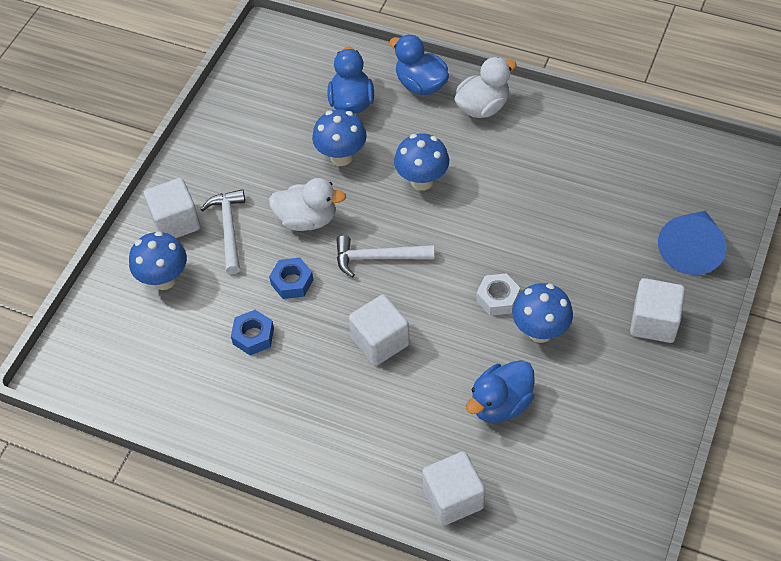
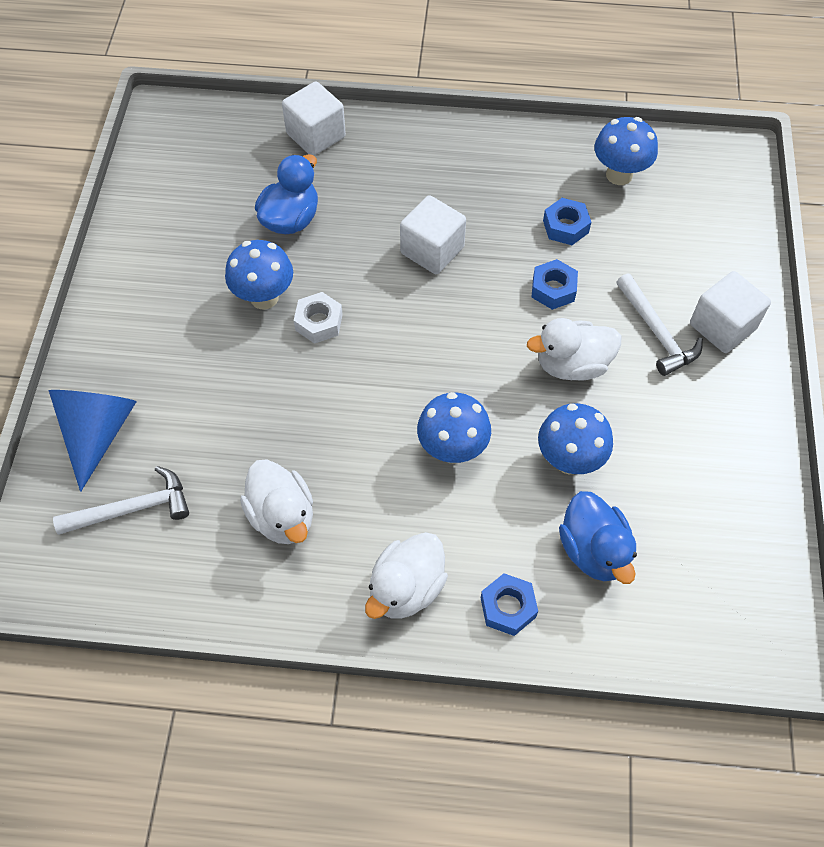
camera: 160 degrees right, 5 degrees up
(164, 279) = (693, 261): blue mushroom -> blue mushroom (619, 175)
(378, 258) = (469, 338): white hammer -> white hammer (132, 509)
(421, 84) = (508, 607): blue duck -> blue nut
(557, 164) = (282, 516): none -> white duck
(654, 322) = (139, 335): white cube -> none

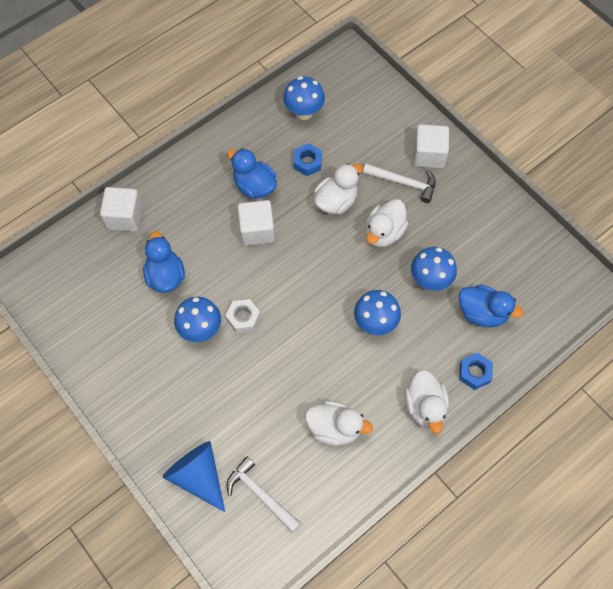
camera: 45 degrees left, 5 degrees up
(132, 509) = (260, 494): white hammer -> white hammer turned 75 degrees counterclockwise
(479, 206) = (254, 186): none -> blue duck
(553, 289) = (336, 201): blue nut -> white duck

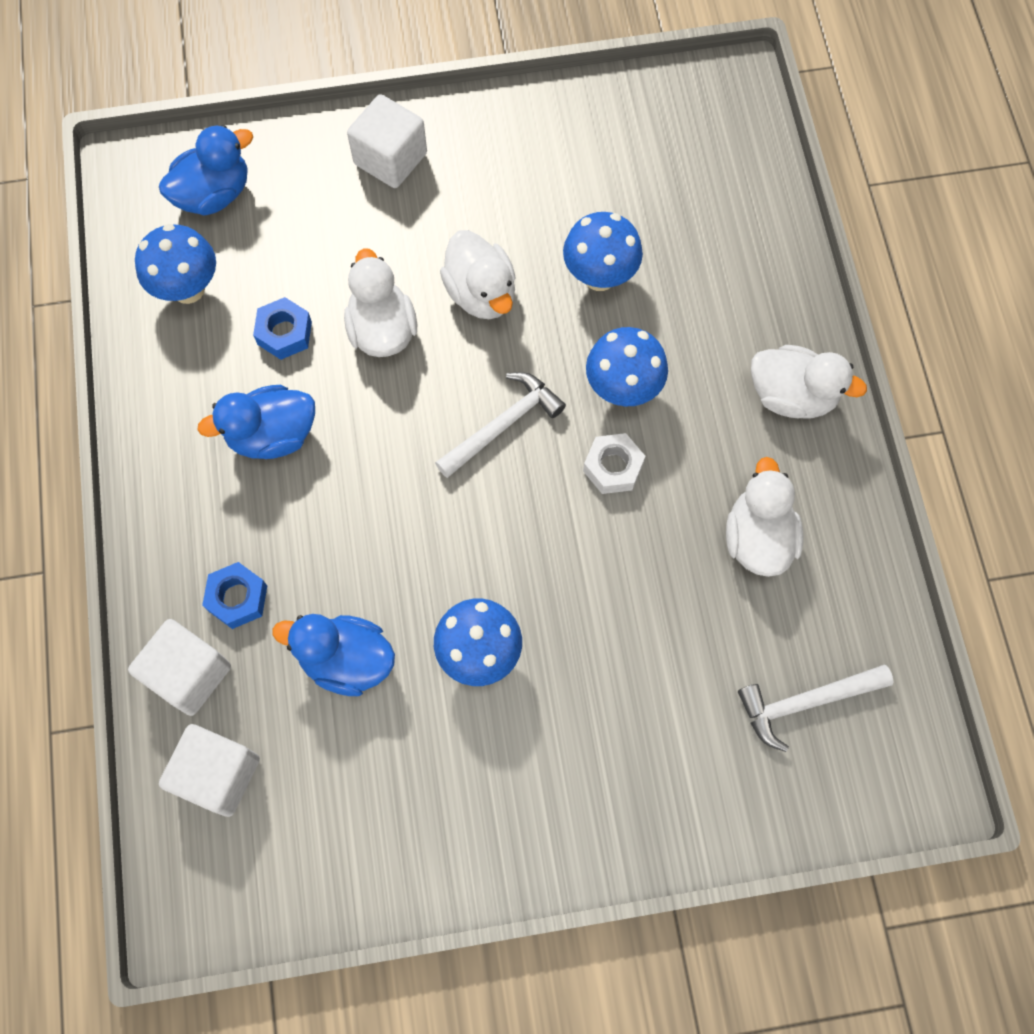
camera: 60 degrees left, 5 degrees up
(198, 476) = (727, 783): blue cone -> none
(243, 318) = (498, 575): white nut -> white nut (613, 467)
(257, 230) = (356, 474): white cube -> white cube (218, 774)
(334, 428) = (757, 538): white duck -> white duck turned 45 degrees counterclockwise
(404, 183) = (415, 219): white hammer -> white hammer (503, 425)
(474, 373) = (777, 301): blue nut -> blue nut (237, 598)
(482, 313) = (692, 238): blue duck -> blue duck (214, 194)

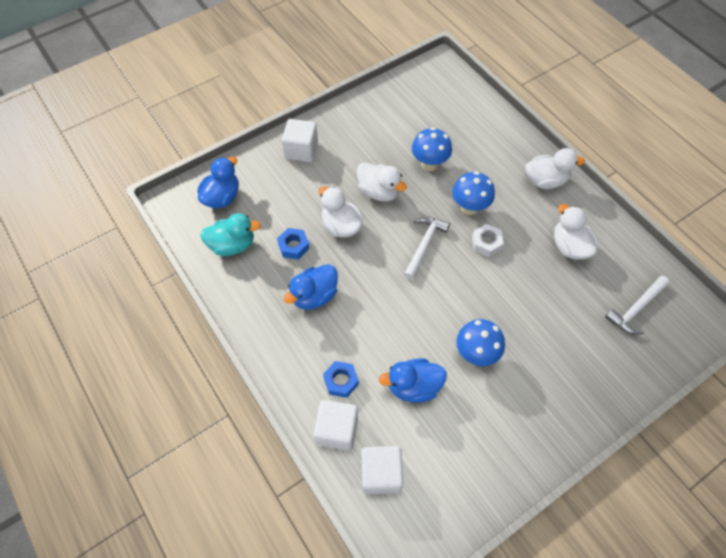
camera: 25 degrees left, 10 degrees down
(188, 288) = (232, 245): blue mushroom -> turquoise duck

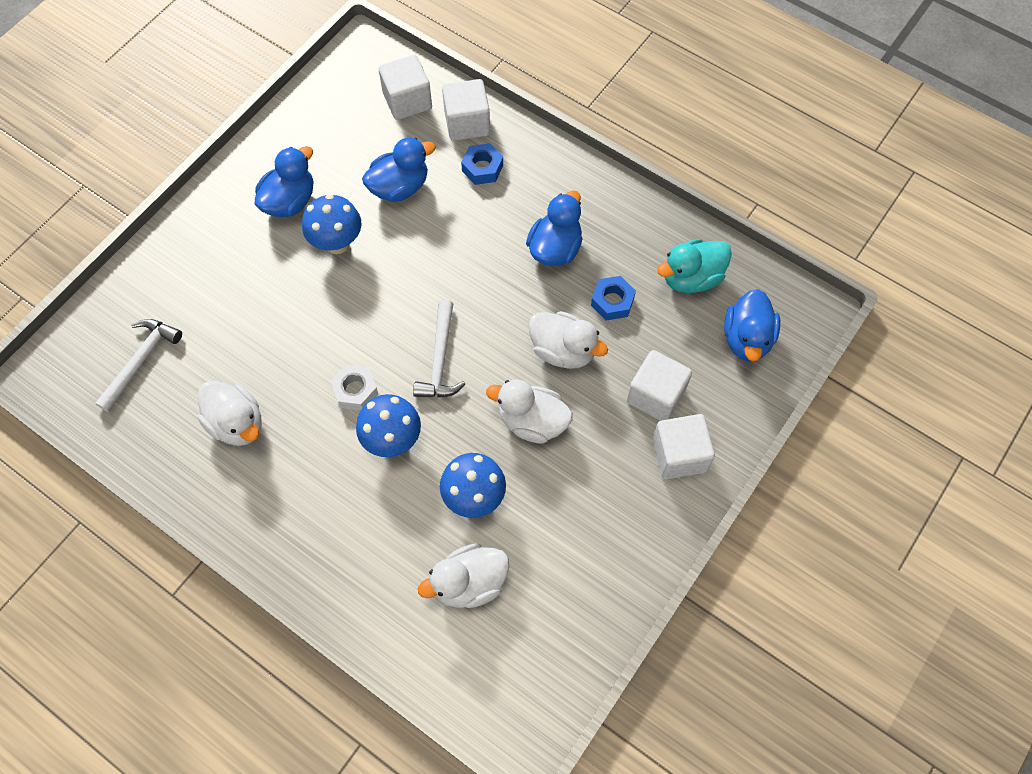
camera: 160 degrees right, 5 degrees up
(297, 183) = (656, 395): none -> white cube
(507, 404) = (290, 201): none -> blue duck
(545, 181) = (286, 527): white duck -> white duck (469, 583)

